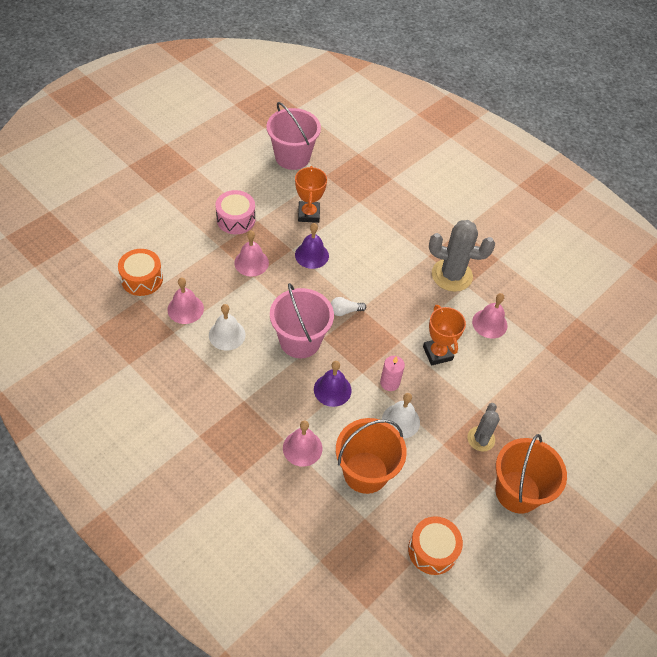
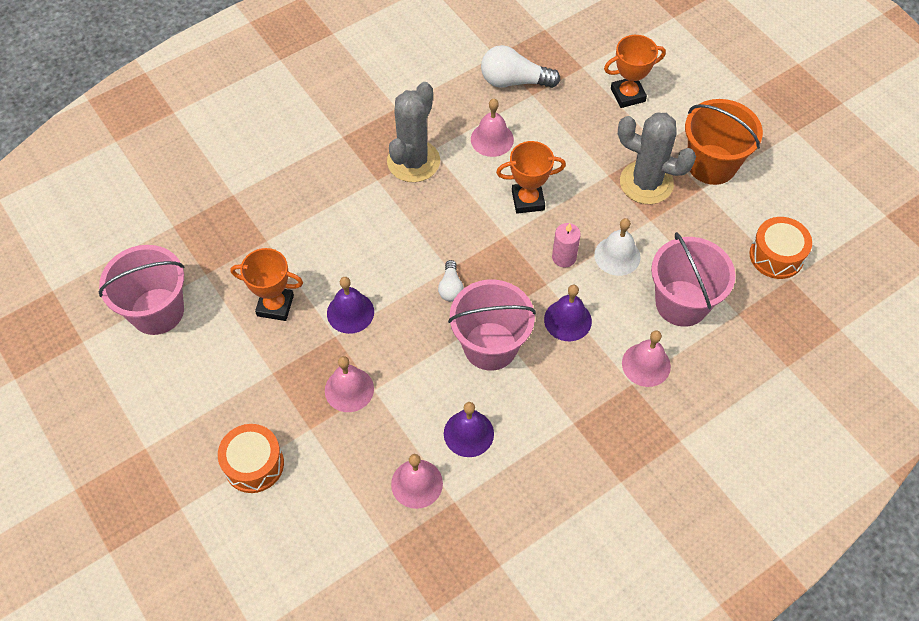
camera: 75 degrees left, 5 degrees up
(142, 279) = (352, 541): orange drum -> orange drum (254, 464)
(227, 335) = (468, 433): white bell -> purple bell
(236, 219) = (263, 401): pink drum -> none
(365, 472) = (681, 303): orange bucket -> pink bucket
(481, 439) = (646, 183): grey cactus -> grey cactus, size x1.69
(554, 333) = (514, 81): none -> white light bulb
(572, 419) = (627, 95): none -> orange trophy

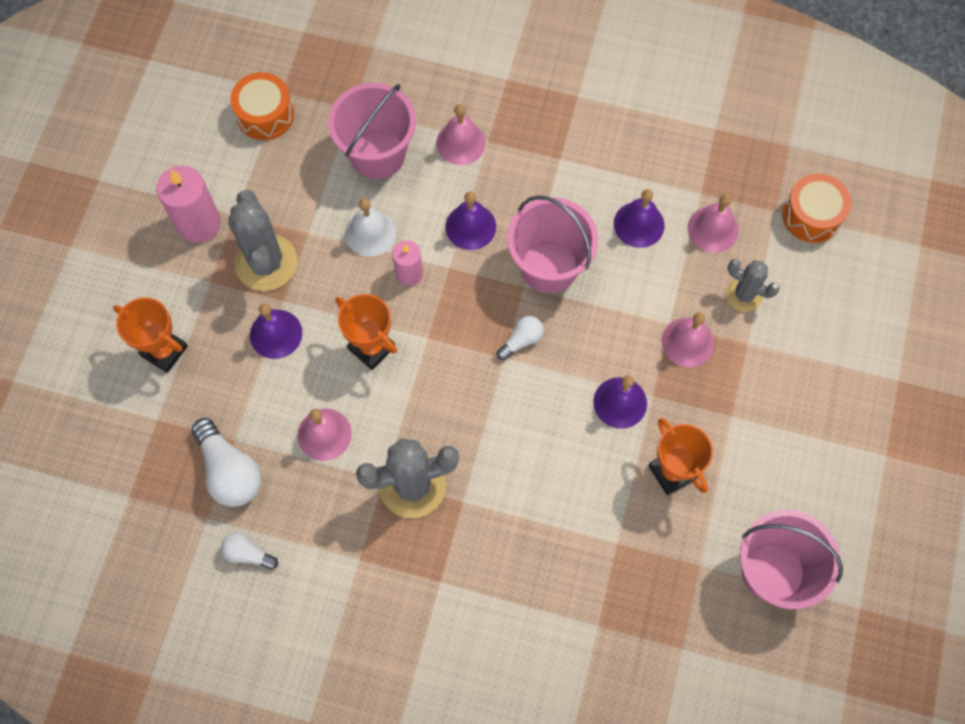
camera: 130 degrees left, 10 degrees up
(254, 464) = (814, 358): orange drum -> orange drum (811, 215)
(346, 459) = (744, 295): none -> grey cactus
(454, 61) = (248, 554): none -> white light bulb
(587, 156) = (276, 334): none -> purple bell
(711, 164) = (198, 223): orange bucket -> pink candle

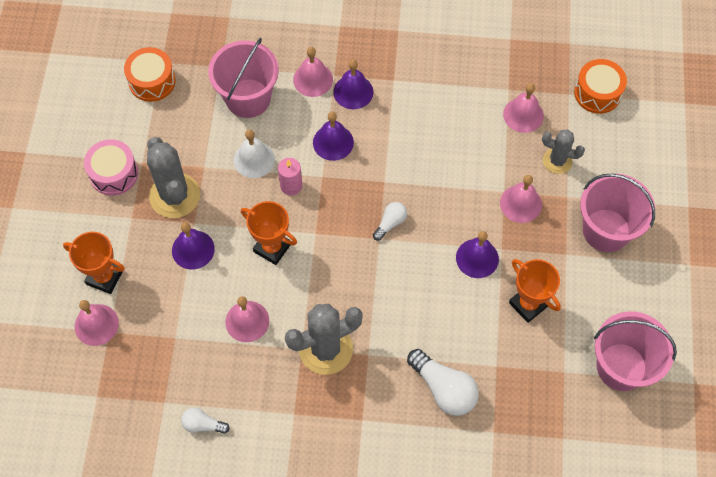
camera: 10 degrees left, 5 degrees down
(144, 408) = (96, 324): none -> pink bell
(198, 223) = (114, 173): pink candle -> pink drum
(230, 471) = (176, 362): white light bulb -> white light bulb (444, 389)
(549, 266) = (401, 163): pink bucket -> pink bucket (606, 230)
(639, 224) = (465, 120): purple bell -> purple bell (353, 92)

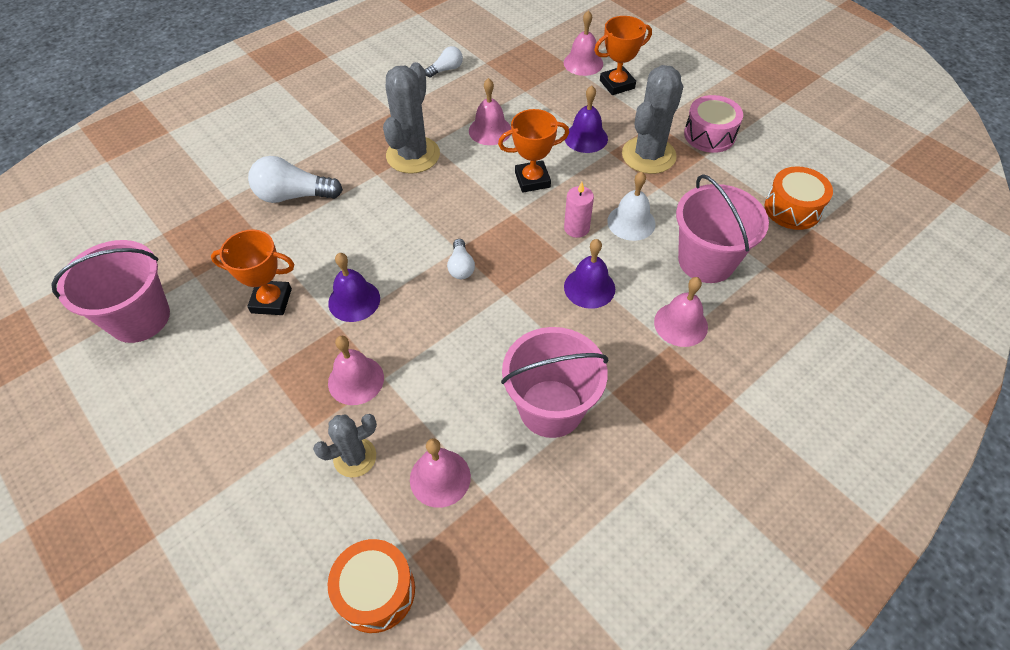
camera: 135 degrees right, 10 degrees down
(175, 196) = (648, 155): grey cactus -> grey cactus turned 75 degrees counterclockwise
(353, 92) = (632, 346): purple bell -> none
(606, 230) = (240, 427): pink bucket -> pink bucket (551, 408)

